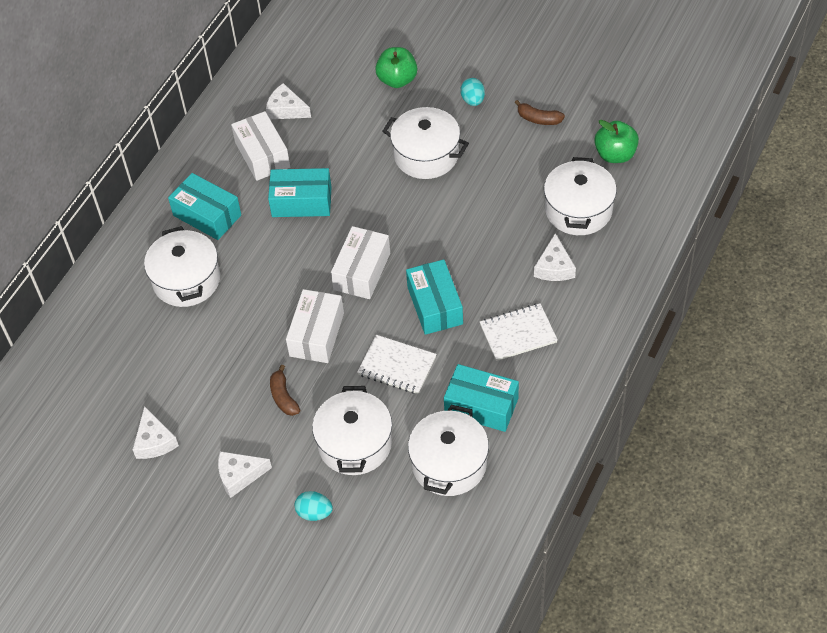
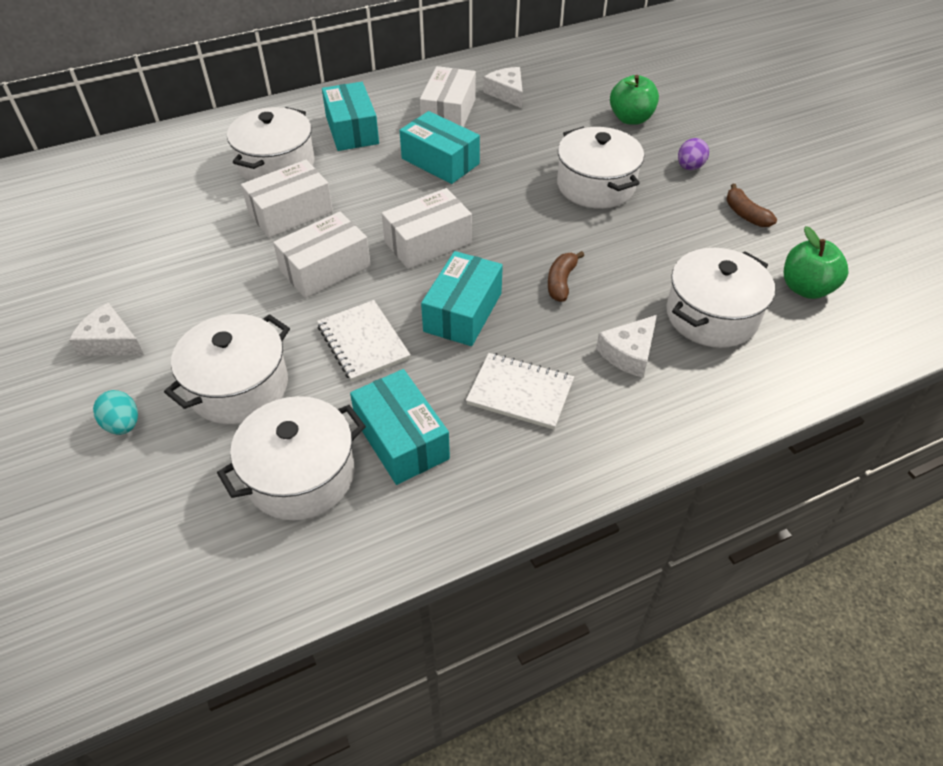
camera: 35 degrees right, 5 degrees down
(154, 441) = (90, 266): white cheese -> none
(244, 310) = (290, 212): none -> white box
(283, 397) = (232, 301): brown banana -> brown banana (561, 282)
(473, 100) = (689, 167): turquoise egg -> purple egg

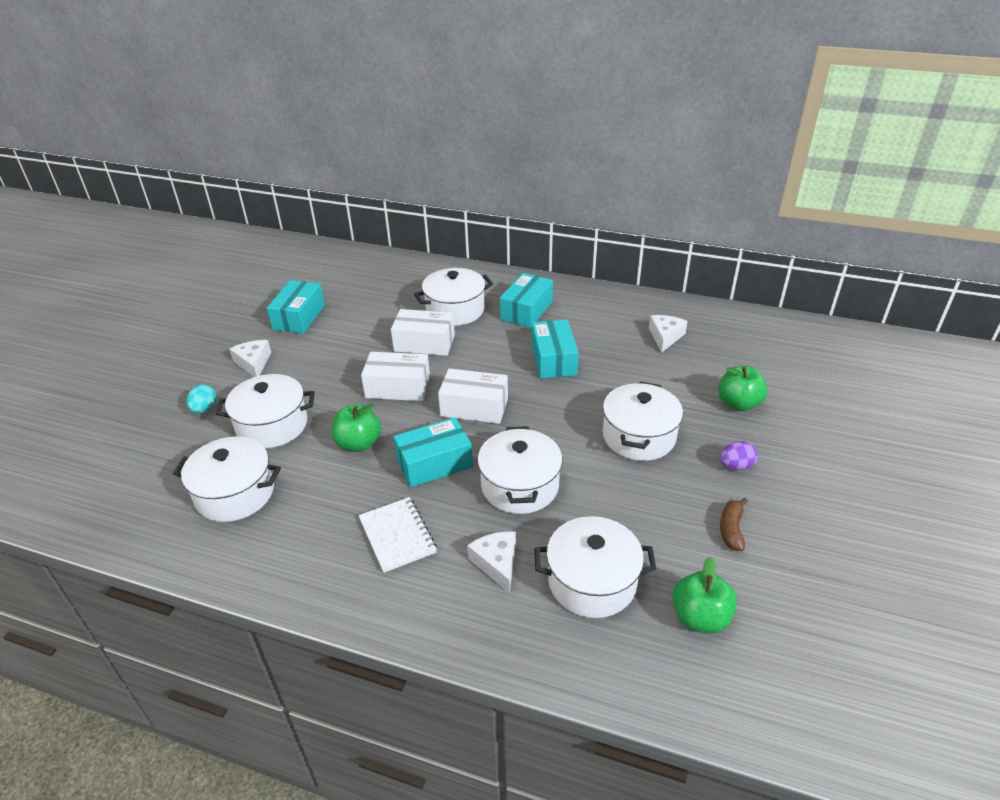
camera: 45 degrees right, 10 degrees down
(363, 342) = (358, 443): white notebook -> green apple
(401, 439) = (302, 512): turquoise box -> turquoise box (299, 317)
(448, 113) = (603, 330): white box -> none
(561, 282) = (520, 486): brown banana -> white pot
(629, 353) = (497, 563): white cheese -> white cheese turned 75 degrees clockwise

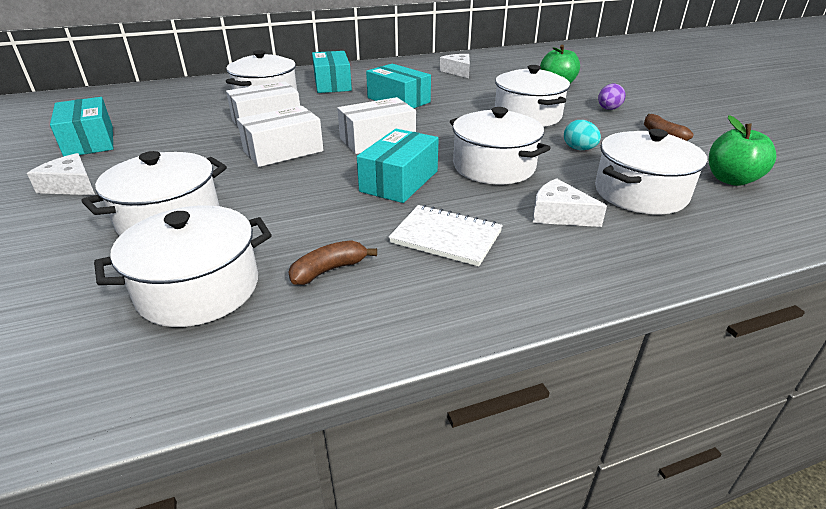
camera: 40 degrees left, 5 degrees down
(204, 409) = (43, 240): turquoise egg -> turquoise egg (579, 149)
(305, 520) = (329, 270): none -> brown banana
(358, 443) = (300, 196): green apple -> none

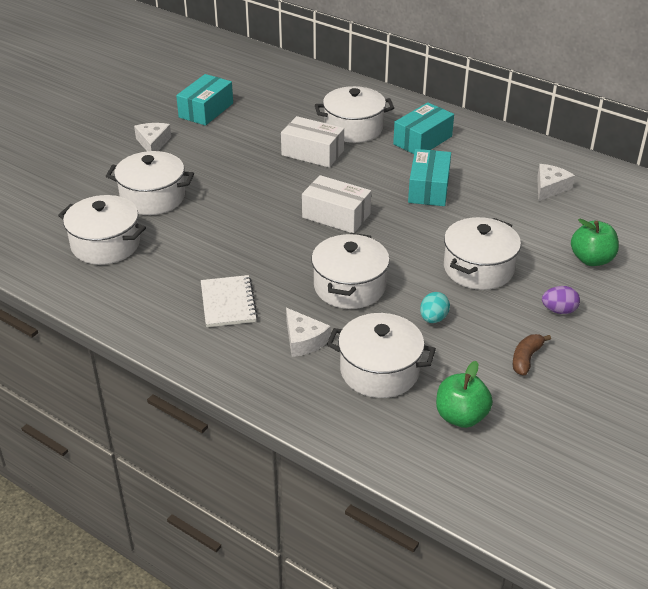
camera: 55 degrees right, 5 degrees up
(283, 151) = (273, 186): white box -> none
(329, 270) = (156, 276): brown banana -> none
(399, 181) = (281, 254): turquoise box -> none
(559, 214) = (304, 340): white cheese -> white cheese turned 150 degrees clockwise

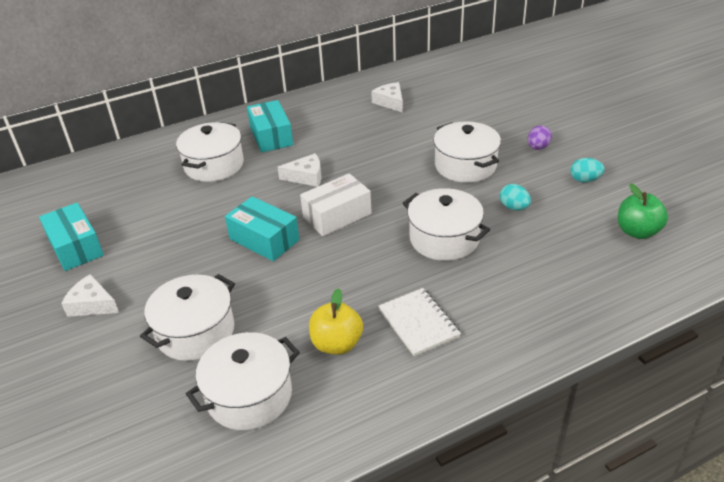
camera: 60 degrees left, 0 degrees up
(179, 267) = (337, 344): none -> yellow apple
(228, 303) = (418, 323): white notebook -> white notebook turned 45 degrees clockwise
(304, 340) = (502, 288): white cheese -> white cheese (306, 177)
(312, 153) = (227, 200): white box -> none
(379, 371) = (565, 256): white pot -> none
(428, 189) = (342, 155): turquoise box -> turquoise box (264, 239)
(526, 359) = (584, 180): brown banana -> turquoise egg
(591, 259) = (488, 115): green apple -> none

